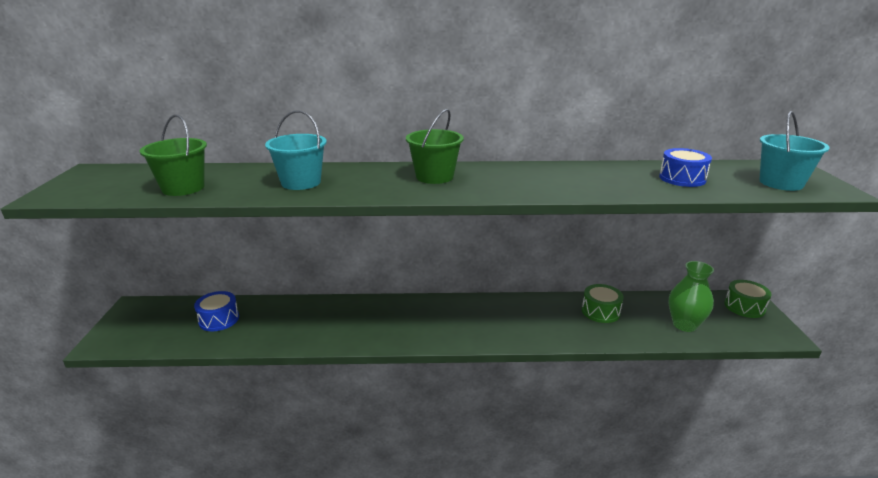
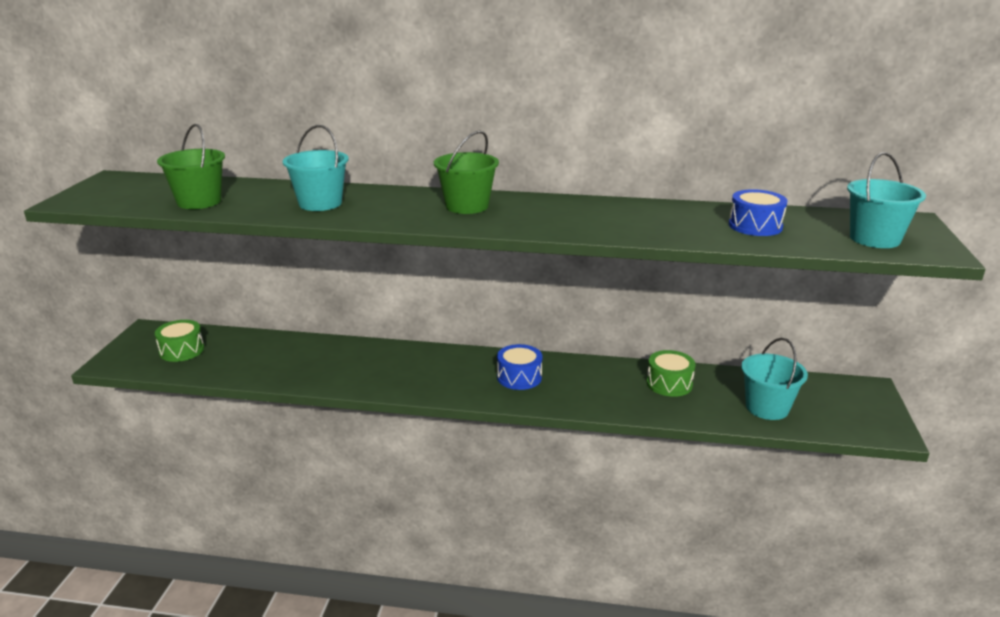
camera: 10 degrees right, 0 degrees up
(219, 319) = (233, 351): blue drum -> blue drum (519, 377)
(684, 325) = (767, 408): green vase -> turquoise bucket
(744, 307) = (857, 395): green drum -> green drum (182, 350)

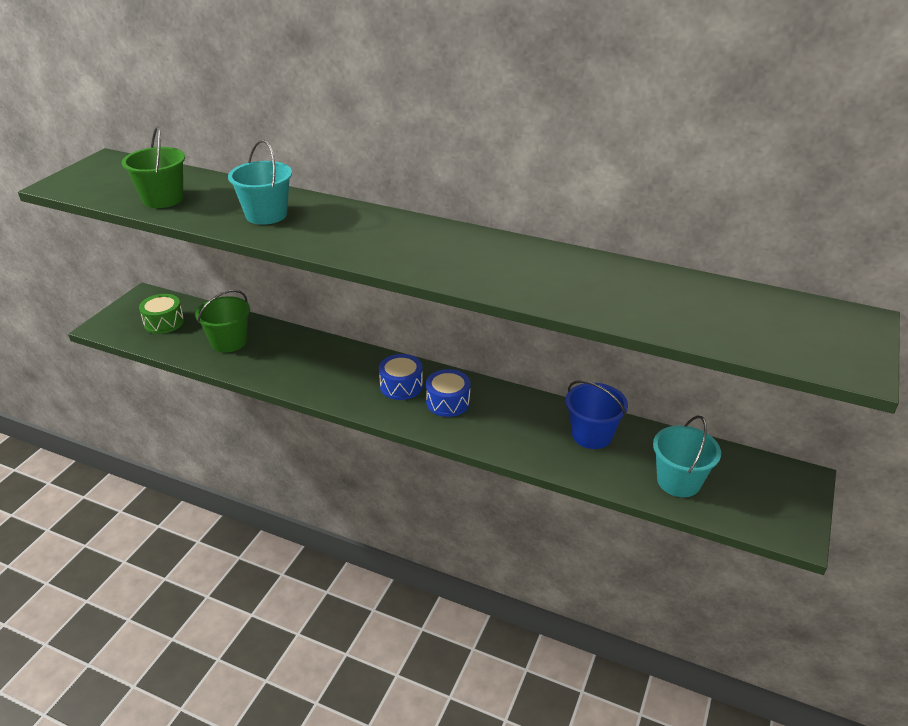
camera: 15 degrees right, 10 degrees up
(467, 206) = (399, 236): green bucket -> green bucket (229, 342)
(669, 384) = (592, 435): green drum -> blue bucket
(755, 226) = (676, 303): blue drum -> blue drum (401, 386)
(874, 239) = (798, 341): turquoise bucket -> none

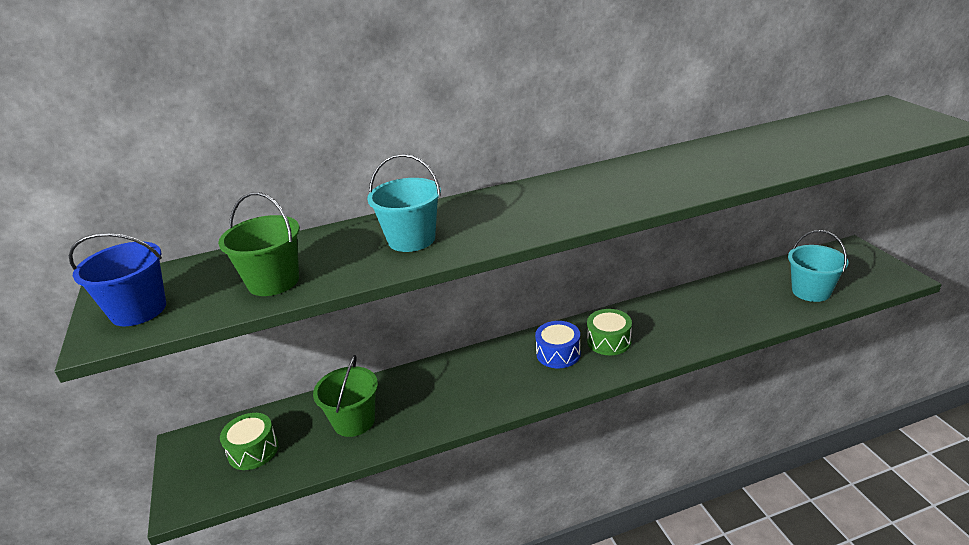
camera: 40 degrees left, 5 degrees down
(448, 402) = (609, 341): blue drum -> green drum
(592, 435) = (725, 299): blue bucket -> blue bucket (138, 310)

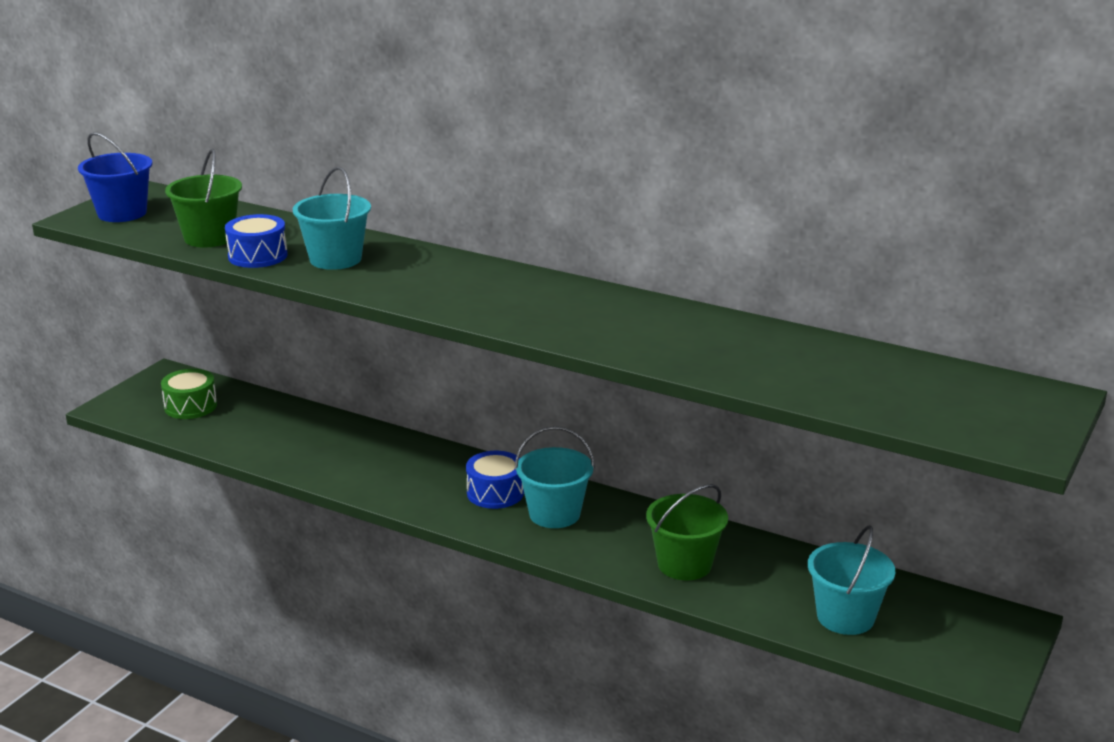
camera: 45 degrees right, 5 degrees down
(349, 270) = (258, 256): none -> blue drum
(354, 421) = (274, 432): green bucket -> green bucket (684, 564)
(609, 341) = (554, 514): green drum -> turquoise bucket

